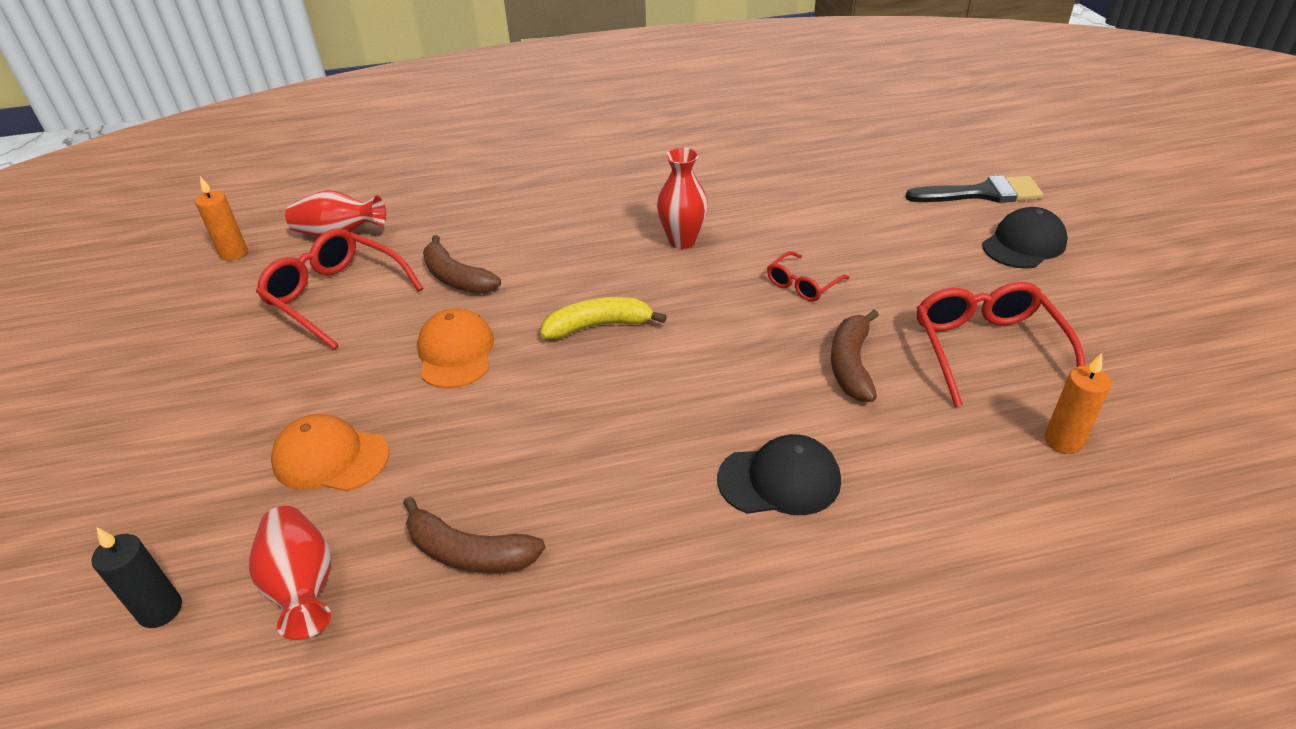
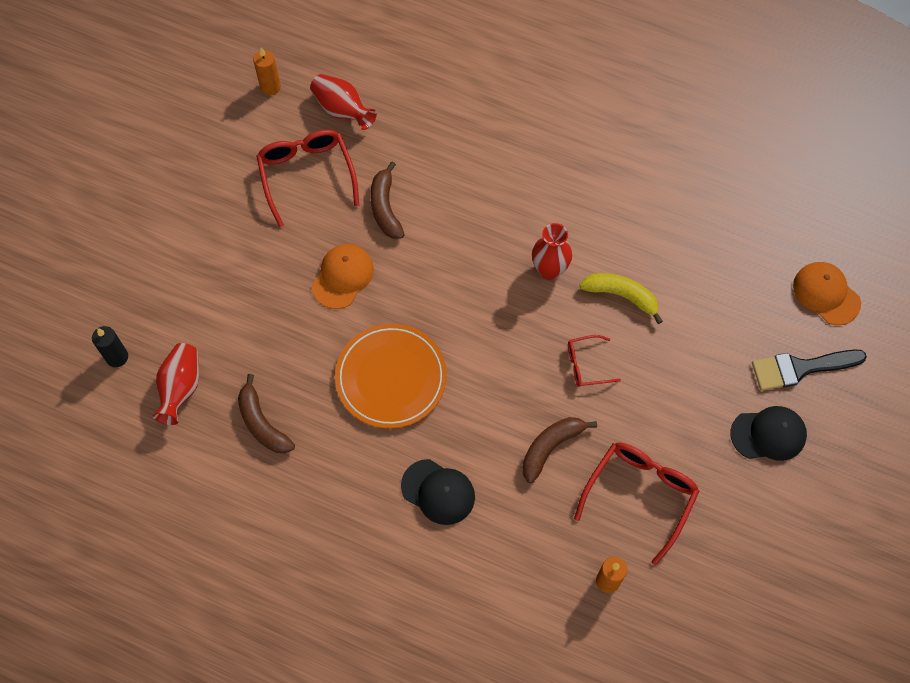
camera: 35 degrees right, 25 degrees up
(330, 458) = (234, 313): orange cap -> orange cap (826, 294)
(598, 326) = (436, 312): yellow banana -> yellow banana (621, 296)
(604, 407) = (391, 378): none -> orange plate
(982, 193) = (800, 368): black brush -> black brush turned 135 degrees clockwise

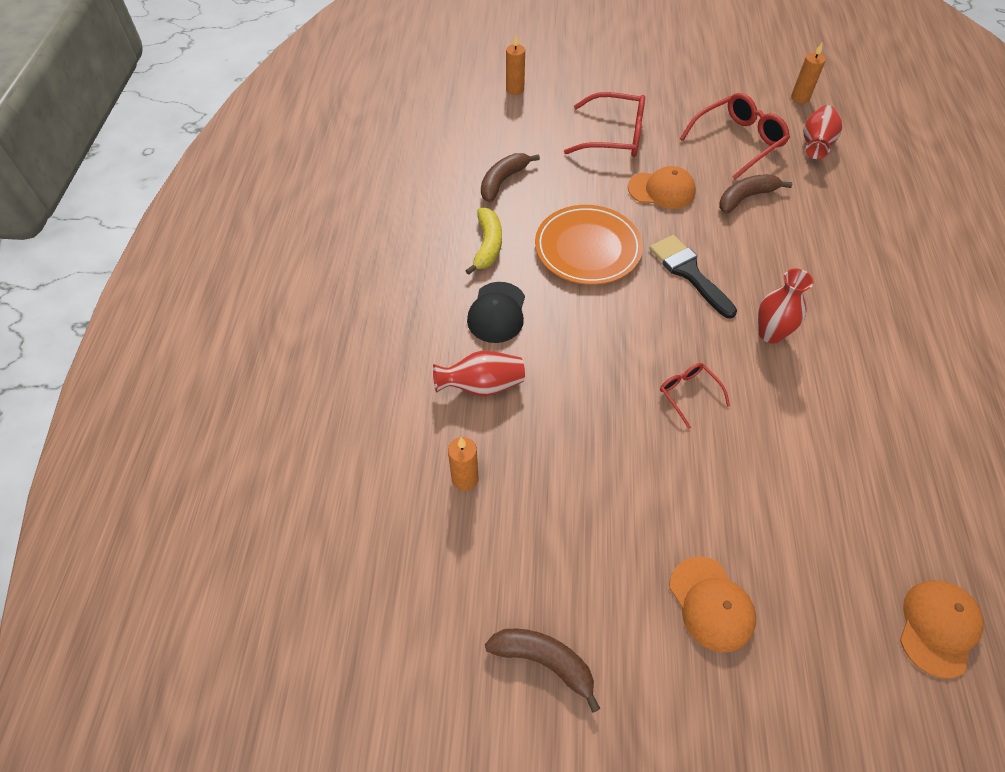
camera: 70 degrees right, 10 degrees down
(117, 357) = (515, 89): black candle -> orange candle
(181, 388) = (508, 128): red vase -> red vase (482, 386)
(550, 447) = (583, 388): brown banana -> brown banana (544, 661)
(621, 296) = (785, 404): yellow banana -> yellow banana (487, 245)
(640, 495) = (571, 484): red glasses -> red glasses (614, 136)
(768, 434) = (711, 604): black cap -> orange cap
(800, 368) = (817, 620): black brush -> black brush (689, 272)

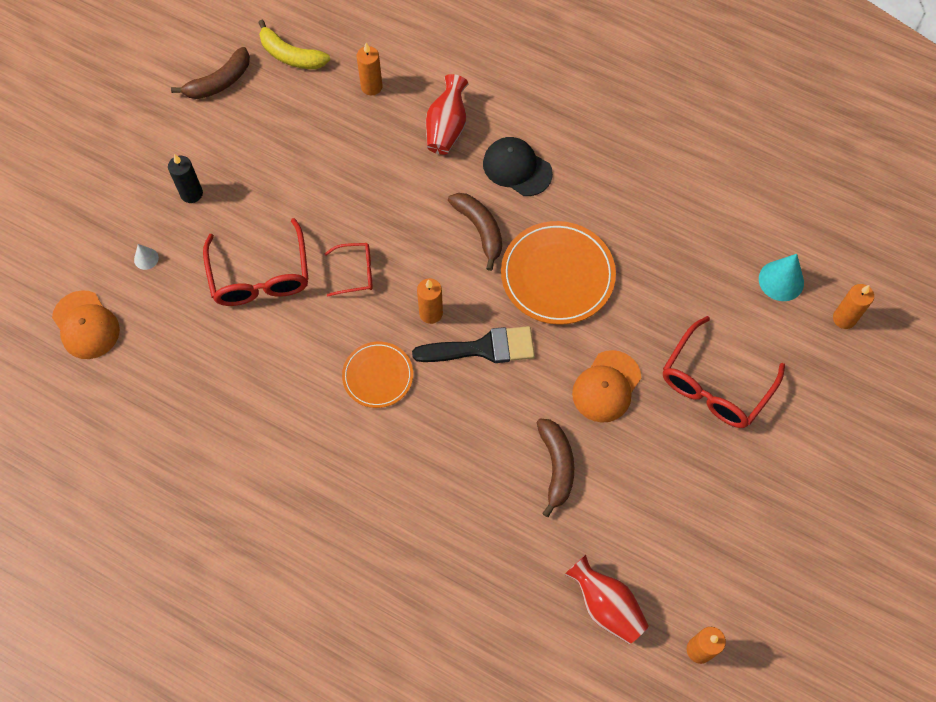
camera: 115 degrees right, 10 degrees up
(487, 245) = (602, 192): yellow banana -> yellow banana (291, 55)
(503, 181) = (687, 242): brown banana -> brown banana (480, 230)
(504, 125) = (781, 280): none -> turquoise cone
(685, 320) = (431, 313): none -> orange candle
(711, 604) = (191, 194): orange cap -> black candle
(738, 141) = (649, 517): red glasses -> red glasses (260, 276)
(770, 334) = (378, 376): red vase -> orange plate
(819, 608) = (146, 258): none -> white cone

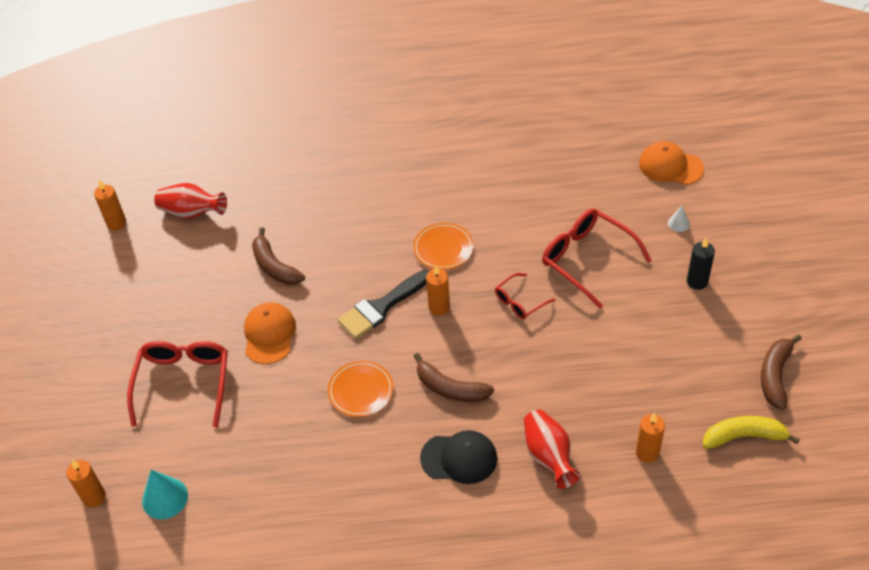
camera: 150 degrees right, 15 degrees down
(557, 275) = (361, 391): orange plate -> orange plate, size x0.60

